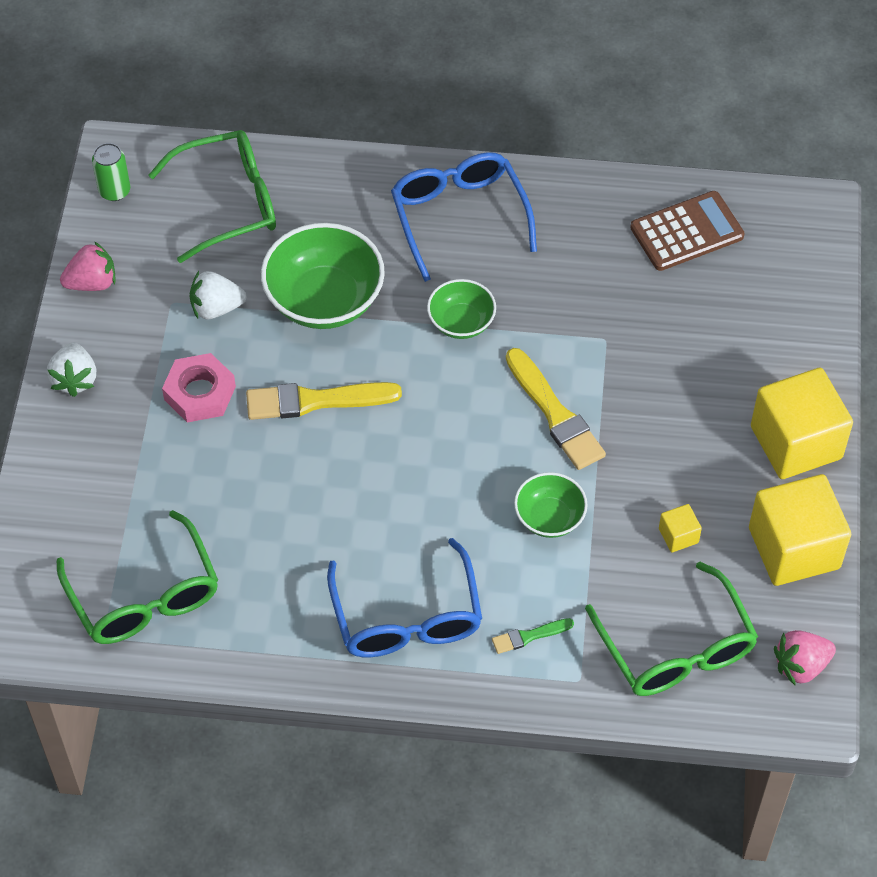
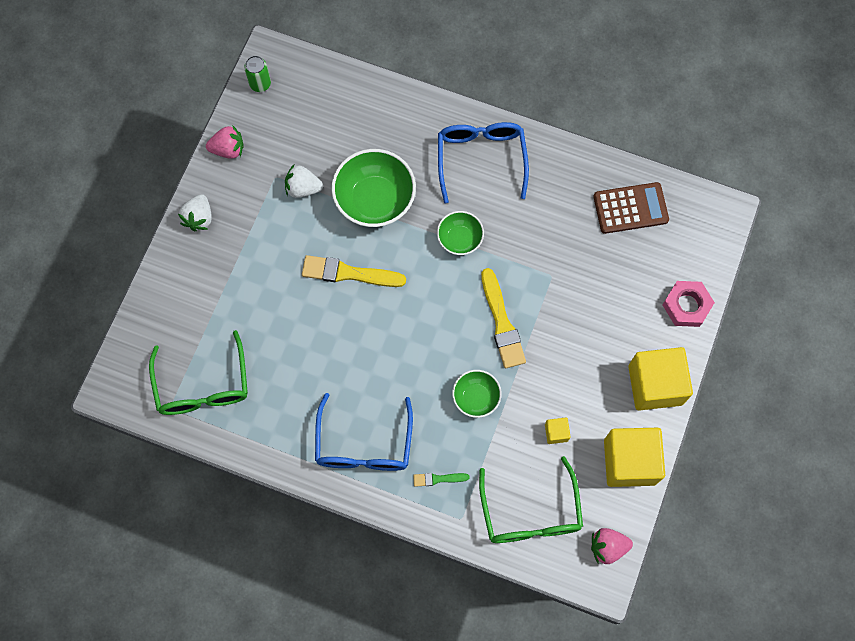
camera: 15 degrees right, 15 degrees up
(200, 393) = (276, 248): pink nut -> pink nut (686, 306)
(228, 203) = (331, 111): green glasses -> none

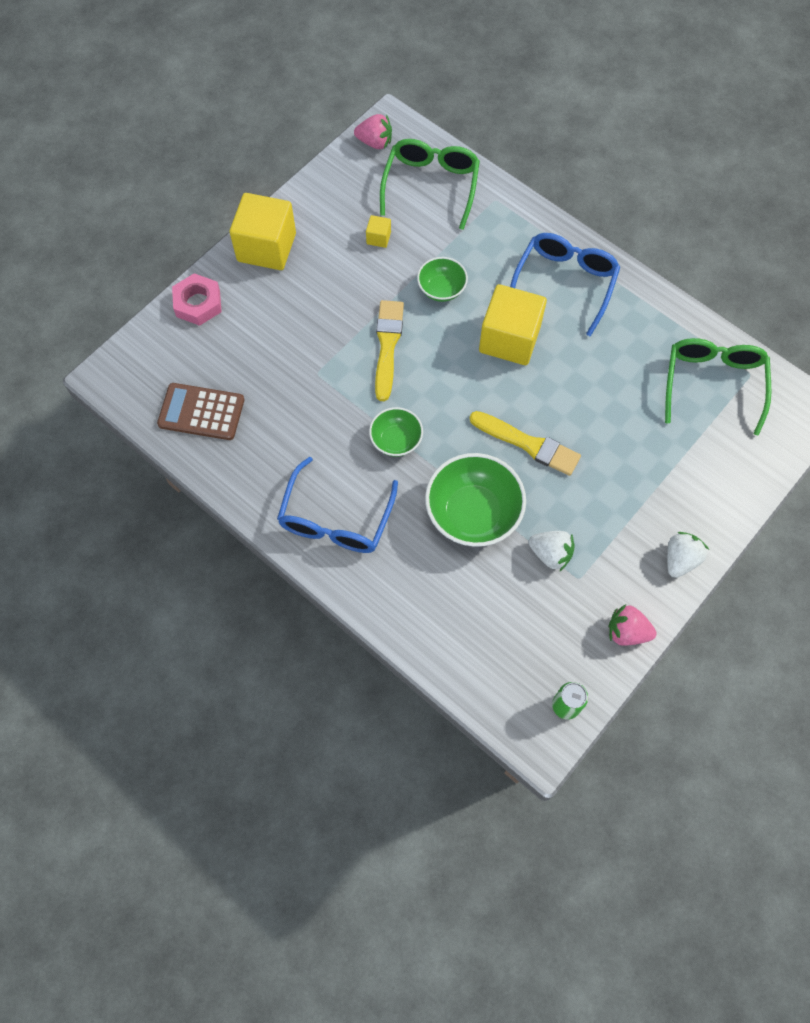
camera: 160 degrees left, 5 degrees down
(438, 479) = (504, 235): green brush -> none
(629, 462) = (323, 196): yellow cube -> yellow cube (509, 339)

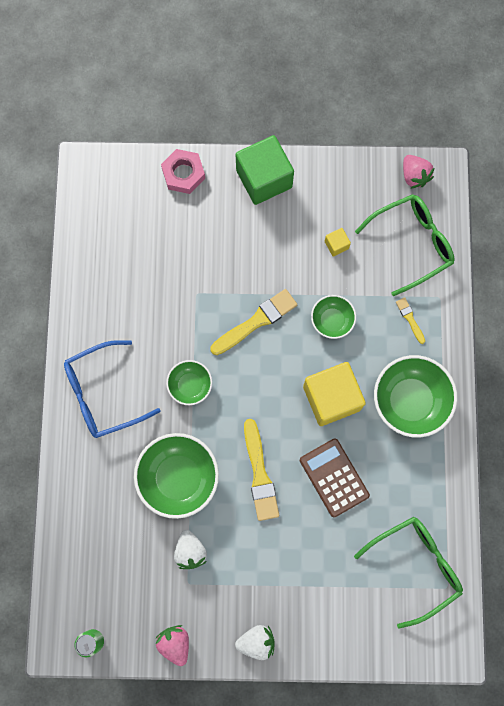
camera: 50 degrees right, 10 degrees up
(201, 412) = (107, 246): brown calculator -> brown calculator (334, 477)
(266, 247) = (264, 179): yellow cube -> green cube
(494, 233) = (410, 319): none -> yellow brush
(564, 284) = (410, 401): blue glasses -> green bowl

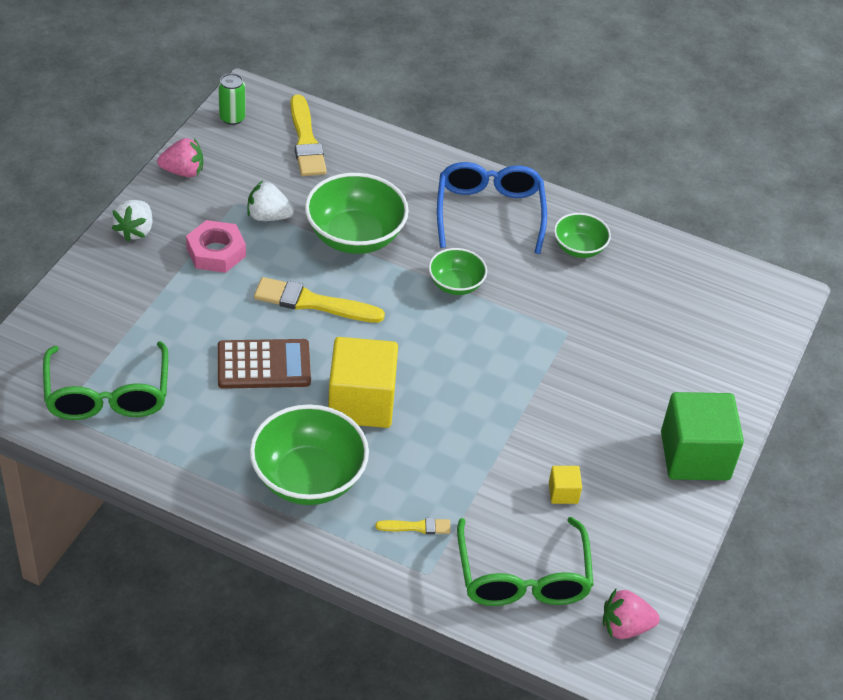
camera: 110 degrees right, 30 degrees down
(183, 174) = (737, 379): pink nut -> pink nut (216, 252)
(256, 321) = (501, 372): yellow brush -> yellow brush (306, 141)
(332, 320) = (461, 445): green bowl -> green bowl (579, 248)

